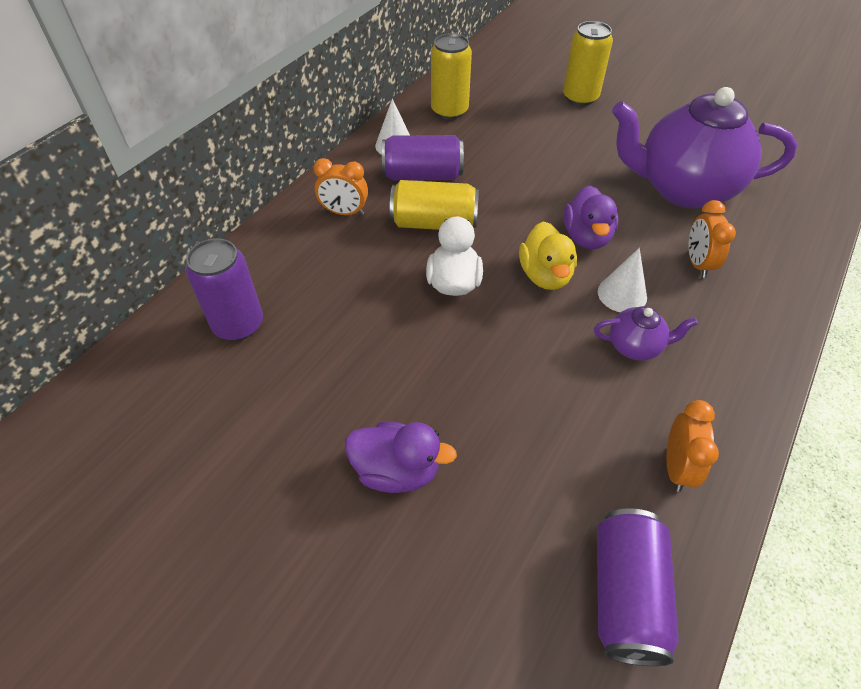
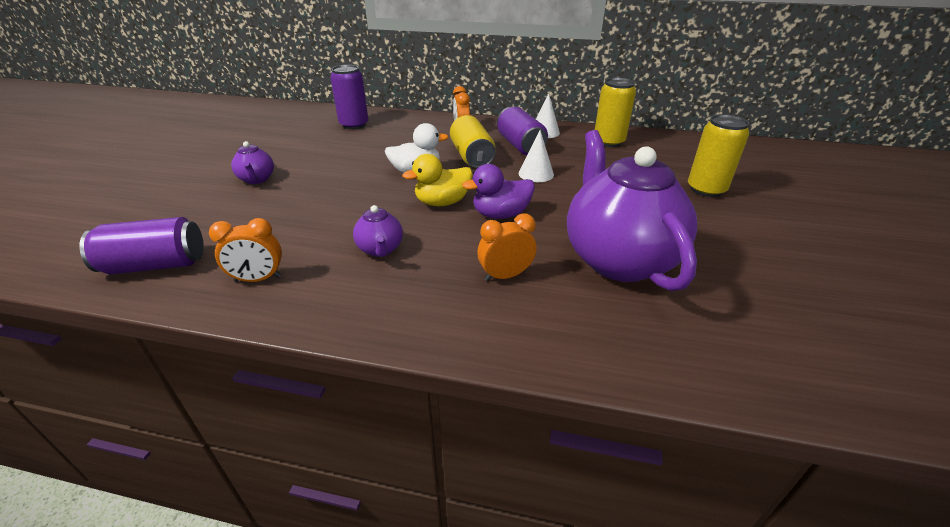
camera: 70 degrees right, 15 degrees down
(397, 470) = (257, 179): purple duck -> purple teapot
(622, 294) = (439, 238): white cone -> white cone (536, 174)

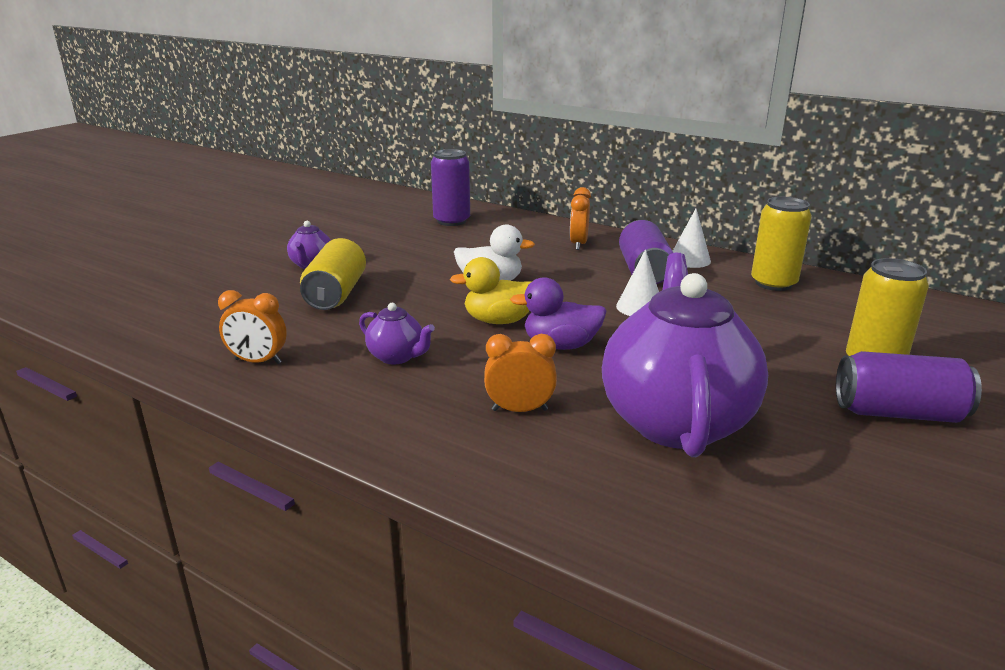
camera: 20 degrees right, 10 degrees down
(155, 265) = (173, 331): purple can -> purple can (898, 413)
(380, 249) = (397, 357): purple teapot -> purple teapot turned 60 degrees counterclockwise
(472, 157) = (570, 276): yellow can -> yellow can (336, 294)

